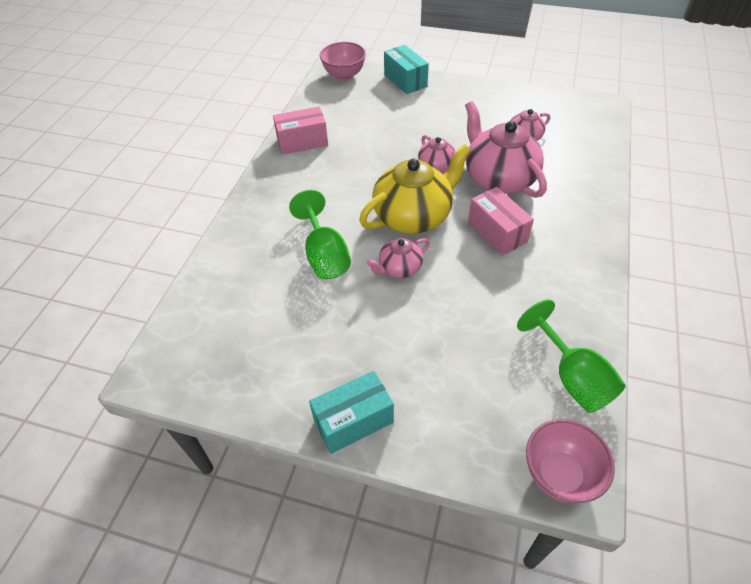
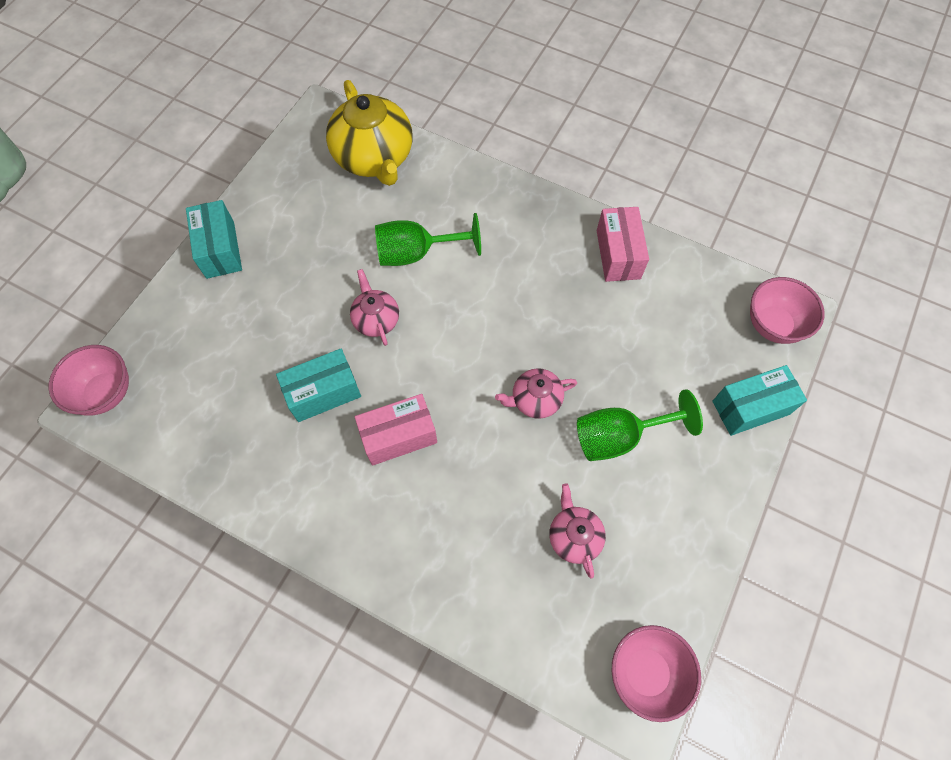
camera: 100 degrees right, 15 degrees up
(413, 216) = (451, 351): yellow teapot -> yellow teapot (374, 158)
(481, 287) = (323, 393): none -> turquoise box
(499, 178) = (494, 471): pink teapot -> none
(572, 377) = (186, 442): green goblet -> green goblet (619, 437)
(583, 105) = (645, 672): none -> pink bowl

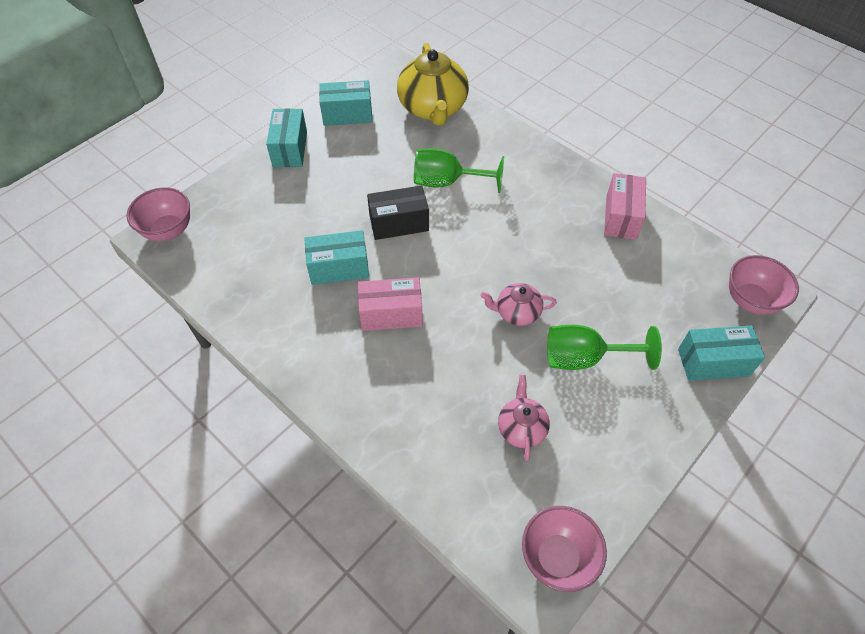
camera: 15 degrees right, 10 degrees down
(275, 187) = (347, 114): none -> turquoise box
(376, 319) = (399, 223): pink teapot -> black box

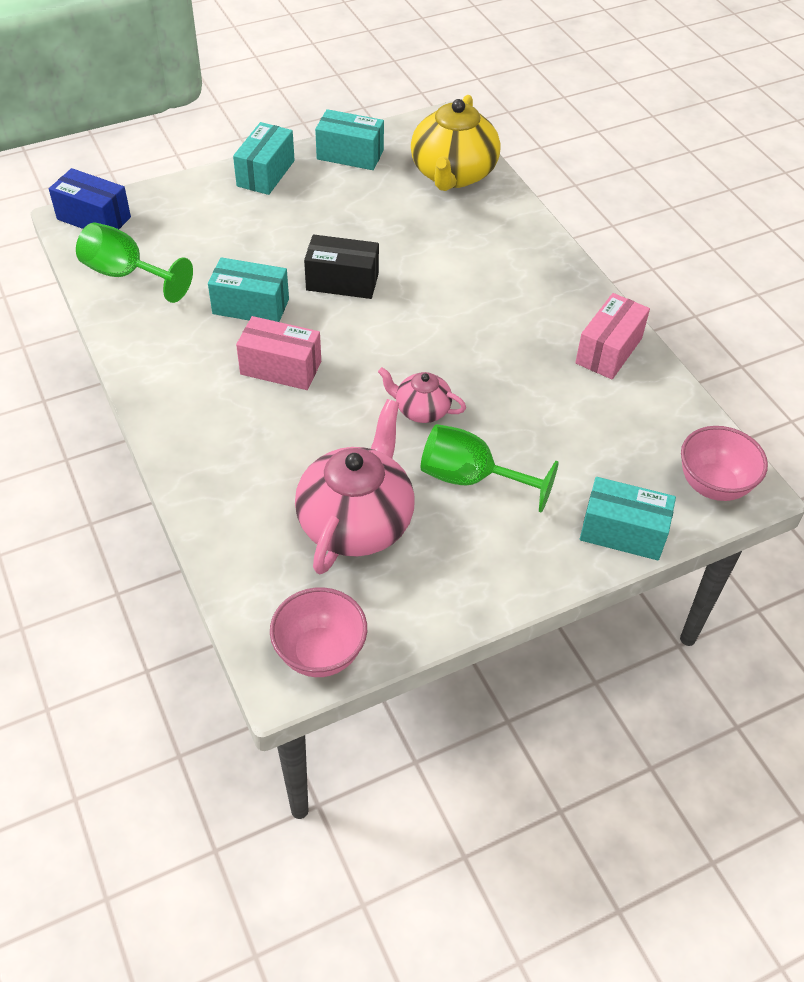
camera: 20 degrees right, 5 degrees down
(168, 231) = (94, 218): pink bowl -> blue box
(447, 182) = (422, 255): green goblet -> green goblet (126, 274)
(521, 428) = (357, 522): pink teapot -> pink teapot, size x1.93

